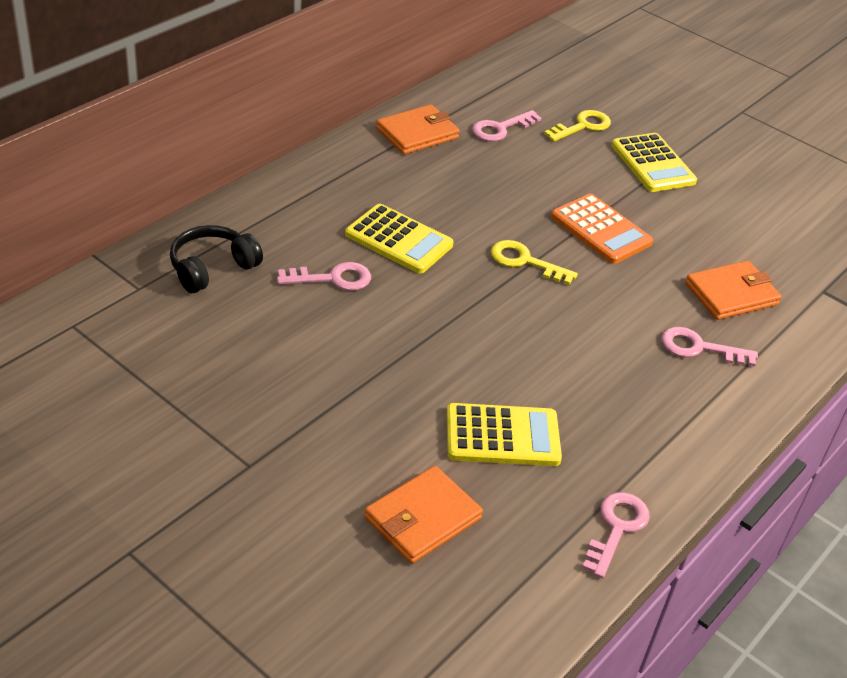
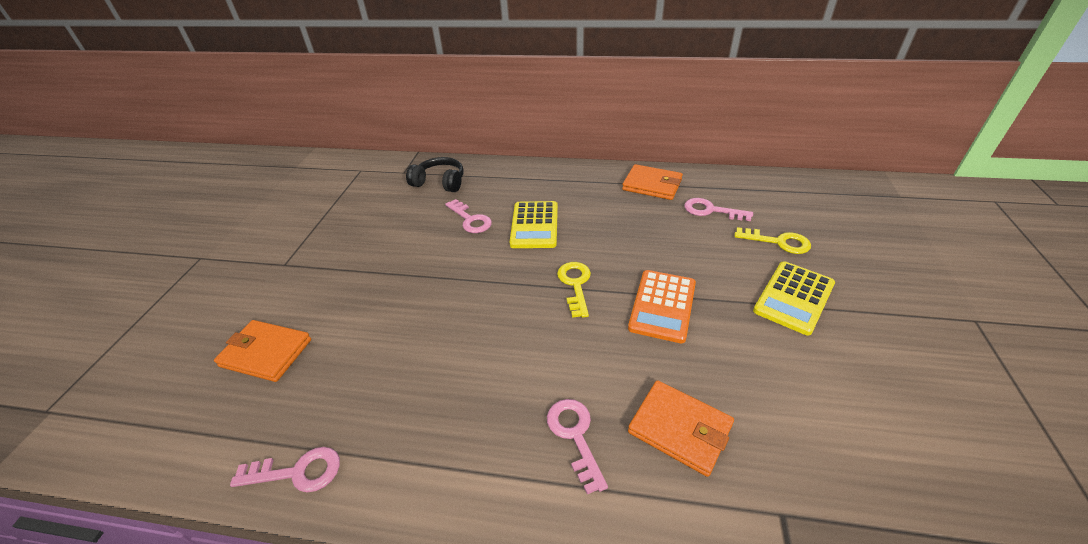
camera: 65 degrees right, 0 degrees up
(502, 436) = (370, 356): yellow calculator -> none

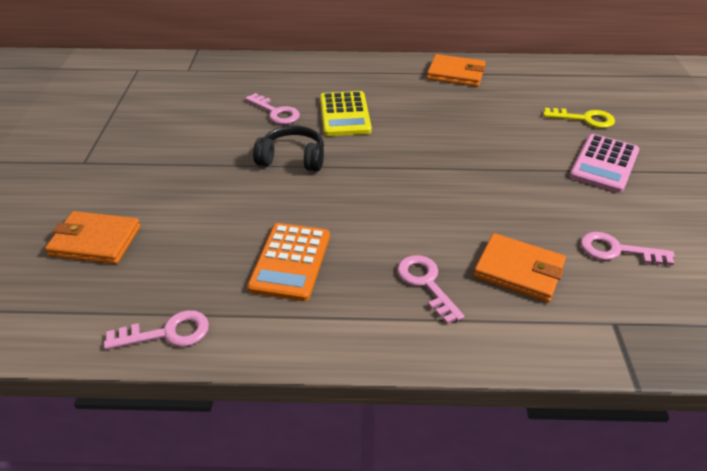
camera: 10 degrees left, 0 degrees up
(440, 182) = (232, 78): black headphones -> black headphones (292, 158)
(575, 285) = (398, 164): yellow key -> none
(662, 306) = (485, 177): orange calculator -> orange calculator (290, 262)
(711, 210) = (517, 95): pink key -> pink key (617, 250)
(793, 297) = (604, 164): yellow calculator -> pink calculator

